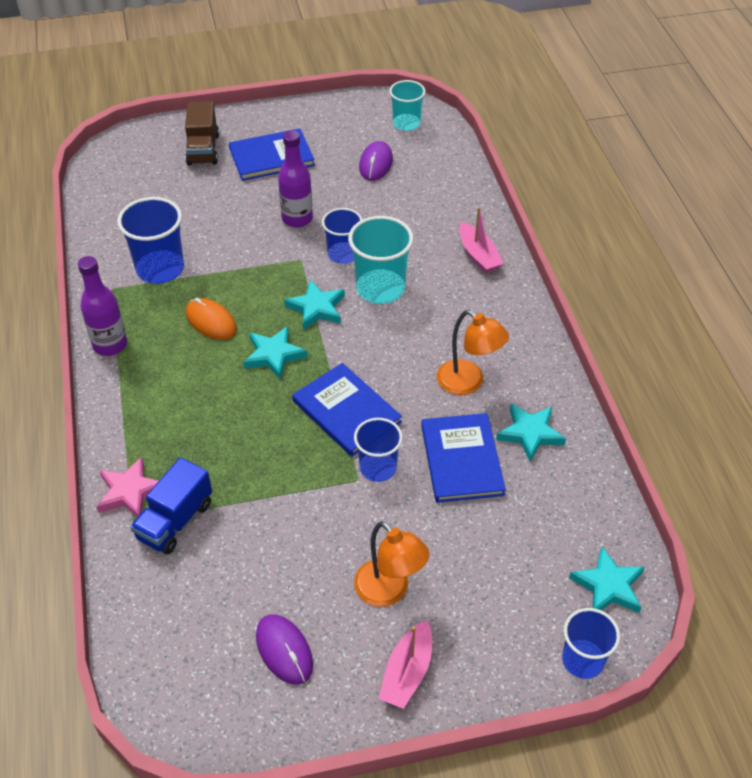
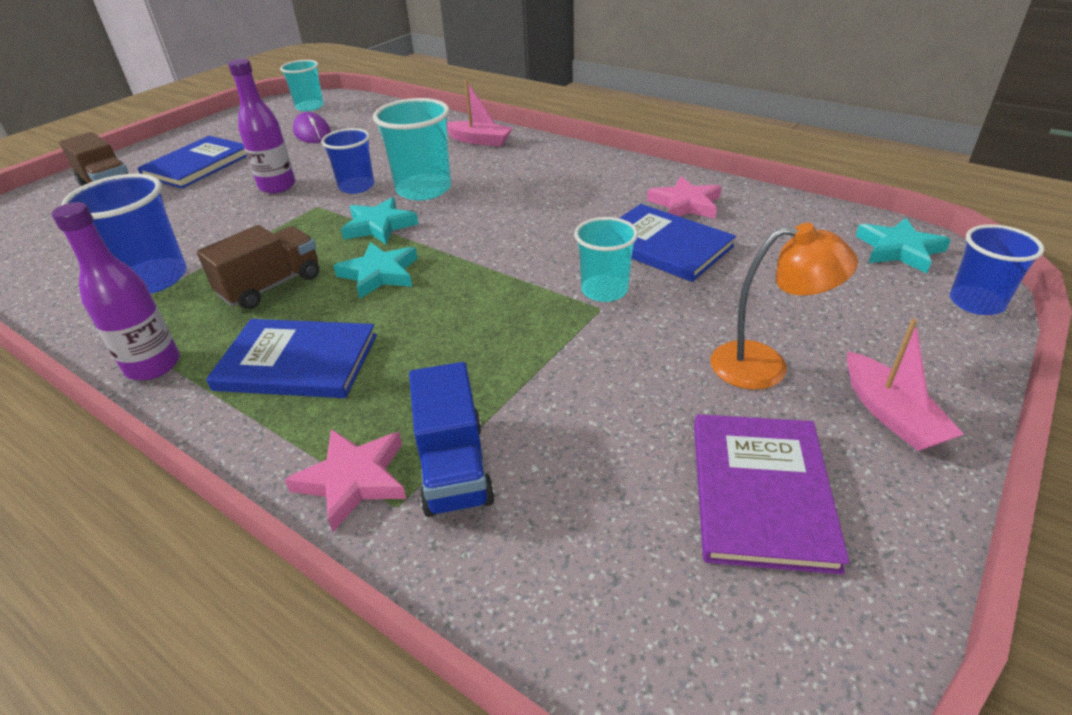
camera: 40 degrees left, 10 degrees down
(211, 321) = (271, 286): orange mouse -> brown truck
(284, 650) = (761, 492): purple mouse -> purple book
(346, 411) = (513, 272): blue book -> blue book (297, 362)
(378, 468) = (604, 290): blue cup -> turquoise cup
(468, 383) = (589, 203): orange lamp -> none
(530, 433) = (685, 204): turquoise star -> pink star

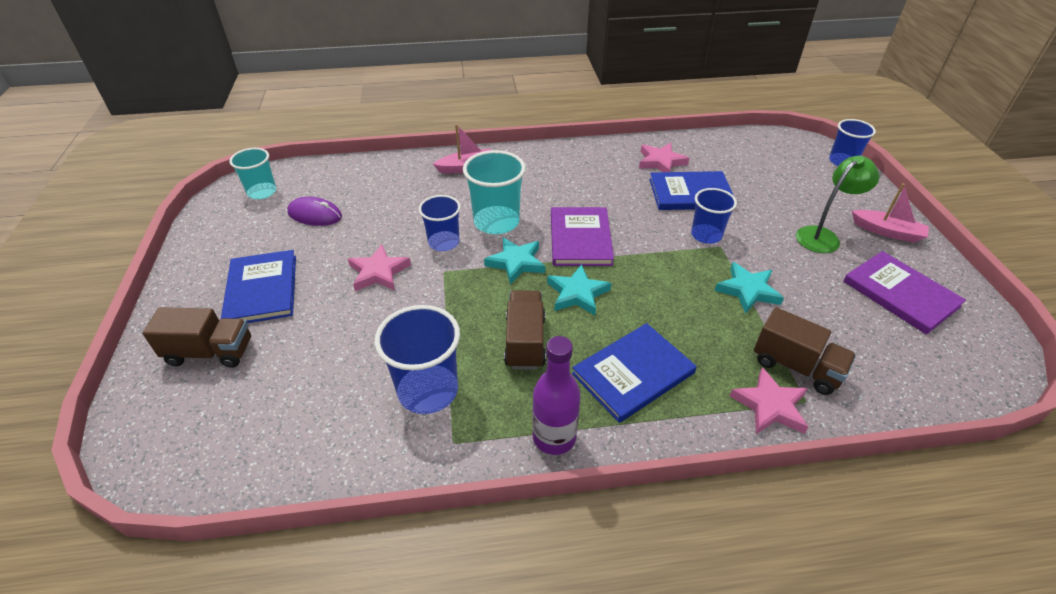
camera: 45 degrees left, 5 degrees up
(277, 186) = (379, 272): purple bottle -> pink star
(454, 467) = (796, 367): blue truck -> brown truck
(468, 233) = (580, 239): none -> purple book
(604, 290) = (706, 235): turquoise cup -> blue cup
(765, 366) = (823, 236): orange lamp -> green lamp
(899, 250) = (783, 146): turquoise star -> turquoise star (748, 290)

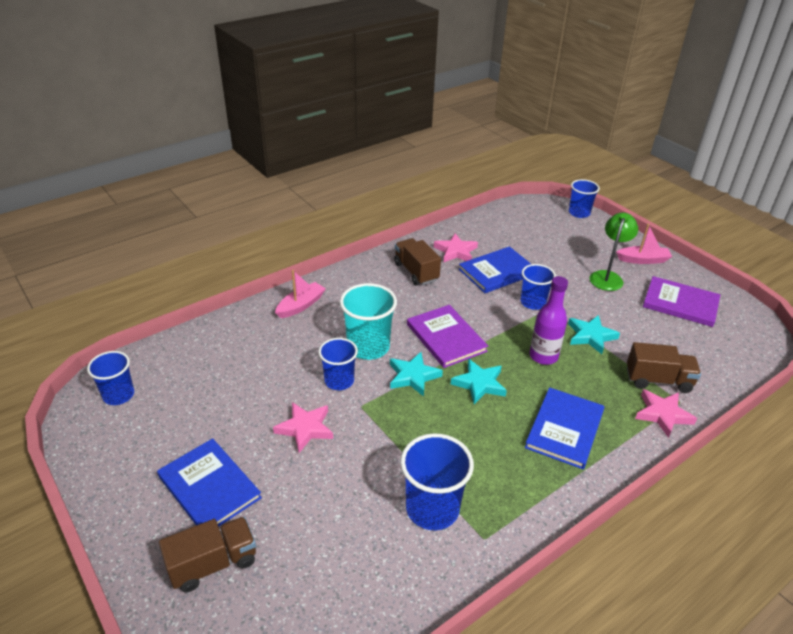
camera: 30 degrees left, 5 degrees down
(262, 192) = (118, 395): turquoise cup -> blue cup
(315, 215) = (196, 398): purple mouse -> none
(525, 342) = (472, 438): brown truck -> brown truck (416, 272)
(554, 437) = (550, 500): purple bottle -> purple bottle (543, 356)

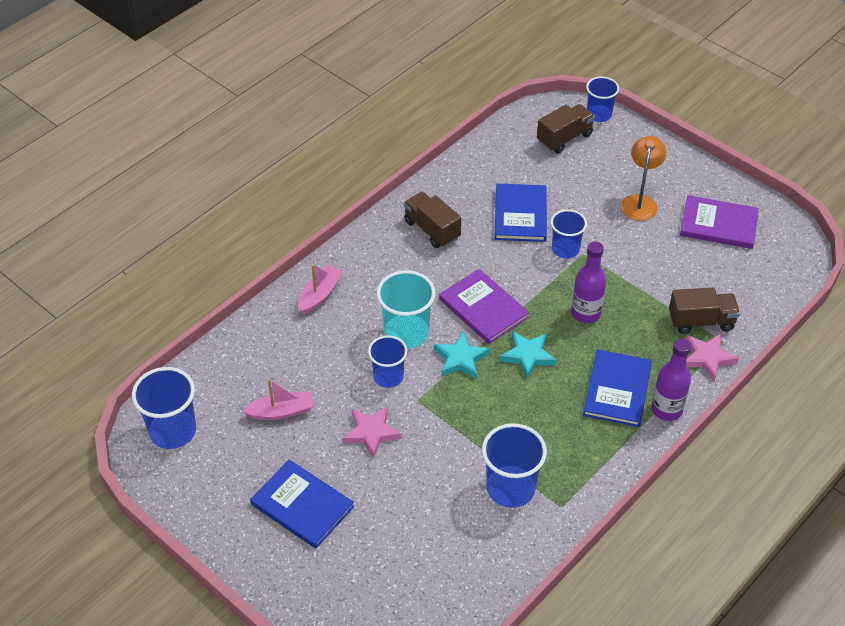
camera: 10 degrees left, 10 degrees up
(118, 395) = (173, 431): blue cup -> blue cup, size x1.52
(213, 563) = (333, 570): brown truck -> brown truck (564, 138)
(455, 251) = (469, 194): pink star -> none
(497, 272) = (520, 215): blue book -> blue book turned 45 degrees counterclockwise
(591, 336) = (630, 281): turquoise star -> none
(607, 277) = (640, 202): green lamp -> orange lamp
(615, 456) = (666, 409): none -> purple bottle
(643, 260) = (676, 172): pink boat -> pink boat (281, 411)

